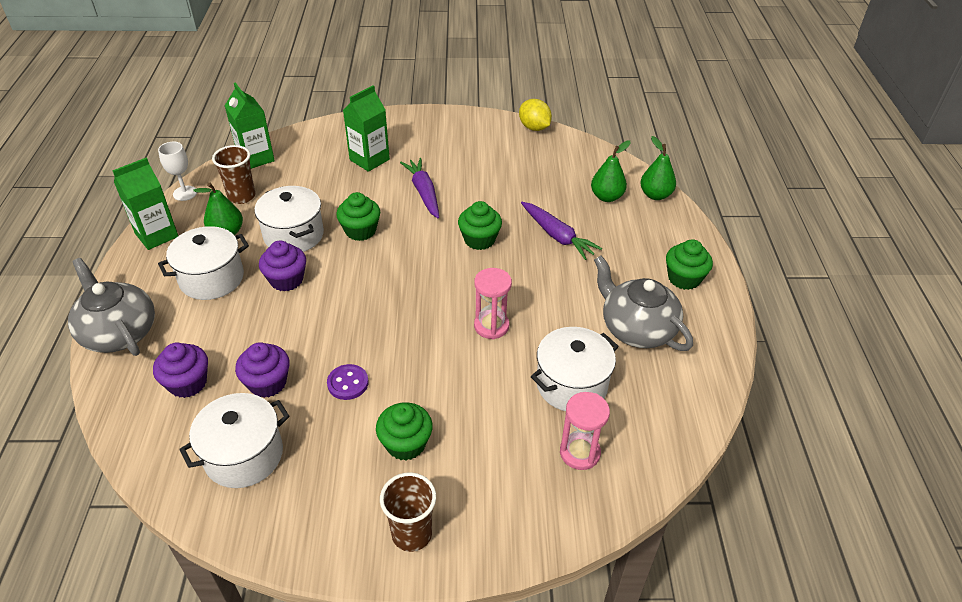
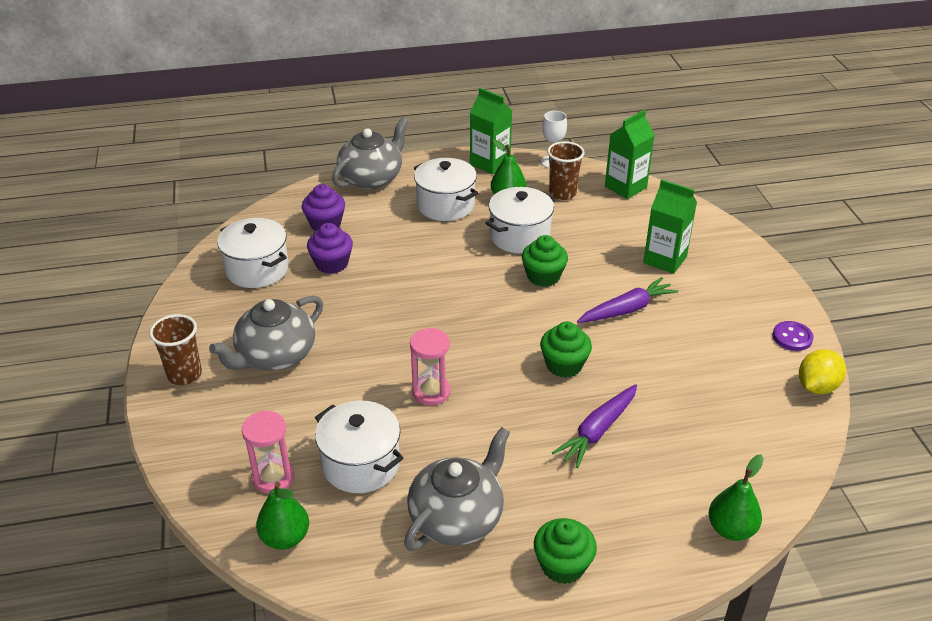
camera: 80 degrees right, 5 degrees down
(286, 280) = (457, 246): purple cupcake -> none
(348, 383) = (338, 308): purple button -> purple button (792, 337)
(406, 444) = (275, 355): green cupcake -> grey teapot
(606, 197) = (699, 474): green pear -> green pear (285, 538)

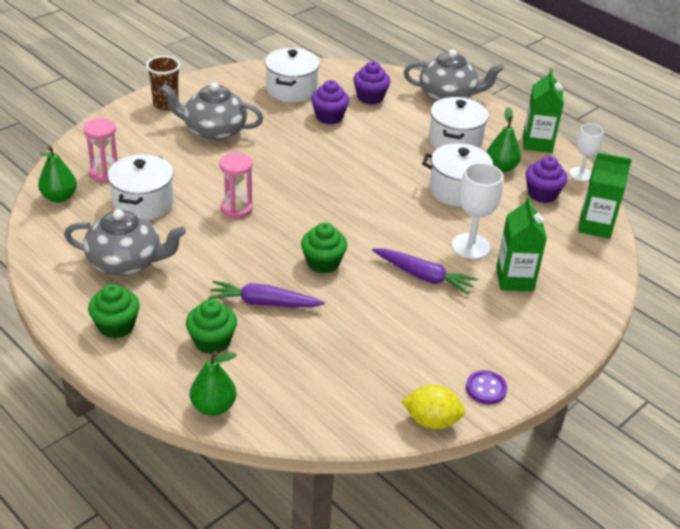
camera: 55 degrees right, 0 degrees up
(543, 276) = (419, 219): green cupcake -> green cupcake (212, 341)
(562, 193) = (542, 194): brown cup -> purple cupcake
(604, 264) = (470, 246): none -> white goblet

